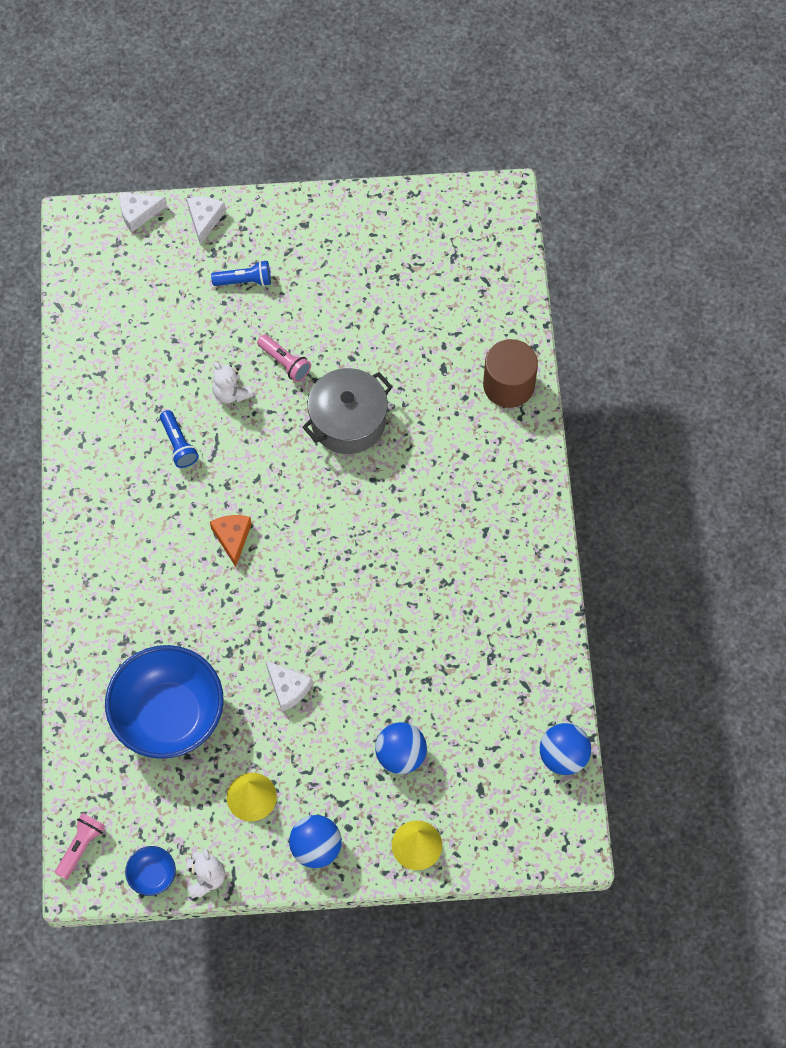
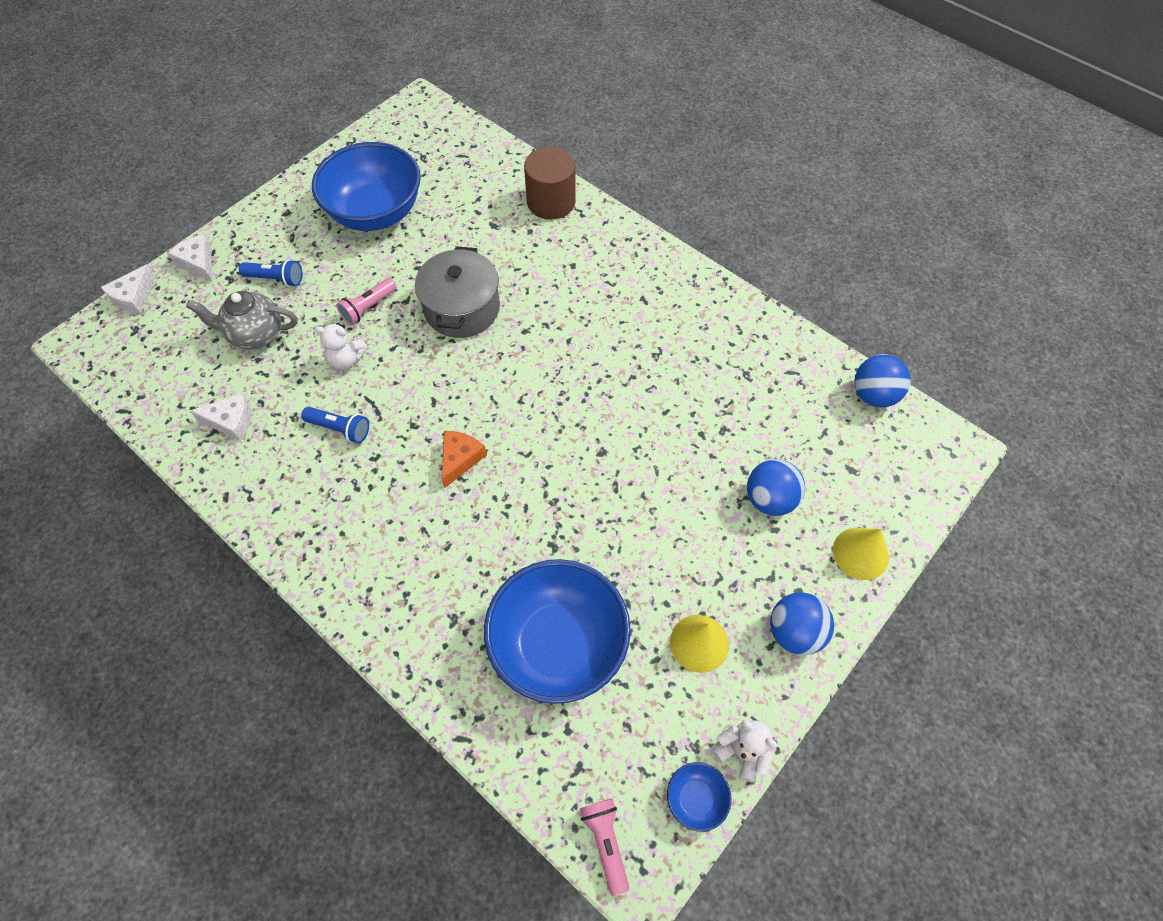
camera: 45 degrees left, 5 degrees down
(190, 318) = (256, 335): none -> grey teapot
(232, 538) = (460, 459): orange cheese -> orange cheese turned 75 degrees clockwise
(244, 281) = (276, 279): blue flashlight -> blue flashlight turned 60 degrees clockwise
(285, 363) = (368, 307): pink flashlight -> pink flashlight turned 135 degrees clockwise
(288, 688) = (630, 530): white cheese -> white cheese (231, 421)
(368, 281) = (376, 213): none -> blue bowl

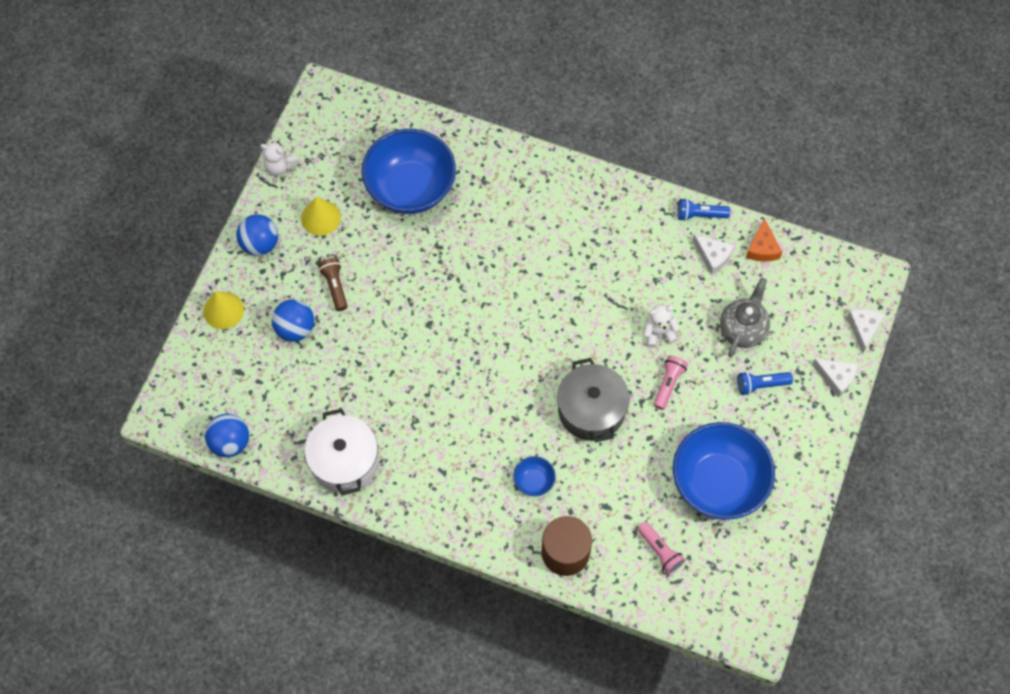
camera: 160 degrees right, 5 degrees up
(231, 421) = (713, 256): white cheese -> white cheese turned 120 degrees counterclockwise
(256, 335) = (742, 329): grey teapot -> grey teapot turned 45 degrees counterclockwise
(340, 429) = (630, 277): blue flashlight -> blue flashlight (700, 215)
(460, 459) = (530, 284): orange cheese -> orange cheese (762, 248)
(606, 842) = (345, 100): pink flashlight -> pink flashlight (660, 551)
(695, 798) = (300, 135): blue bowl -> blue bowl (534, 481)
(705, 537) = (335, 286): none -> brown flashlight
(746, 339) = (344, 461): none -> white pot

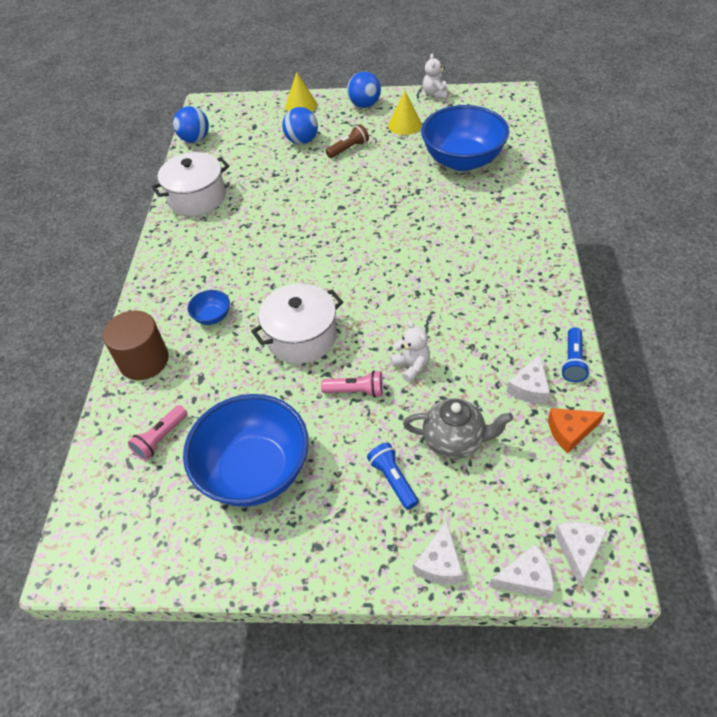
camera: 75 degrees right, 15 degrees down
(591, 410) = (301, 337): grey pot -> white pot
(700, 215) = (572, 361): blue flashlight -> blue flashlight turned 150 degrees counterclockwise
(854, 288) = (578, 550): none -> white cheese

